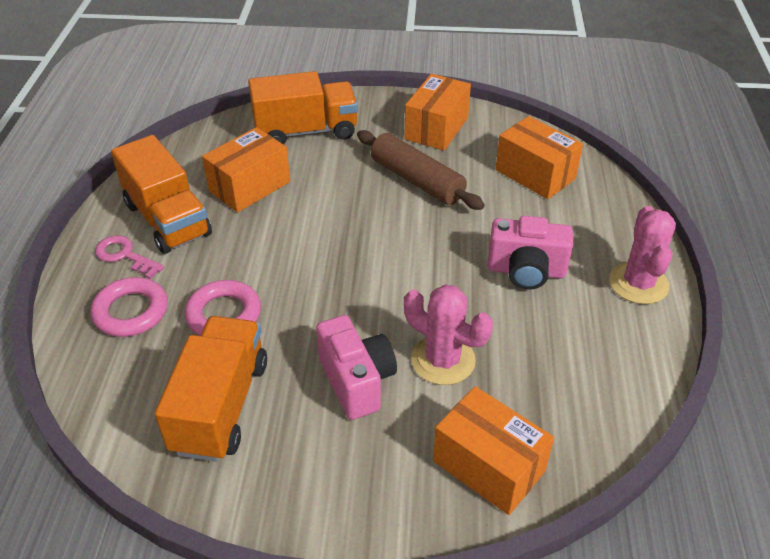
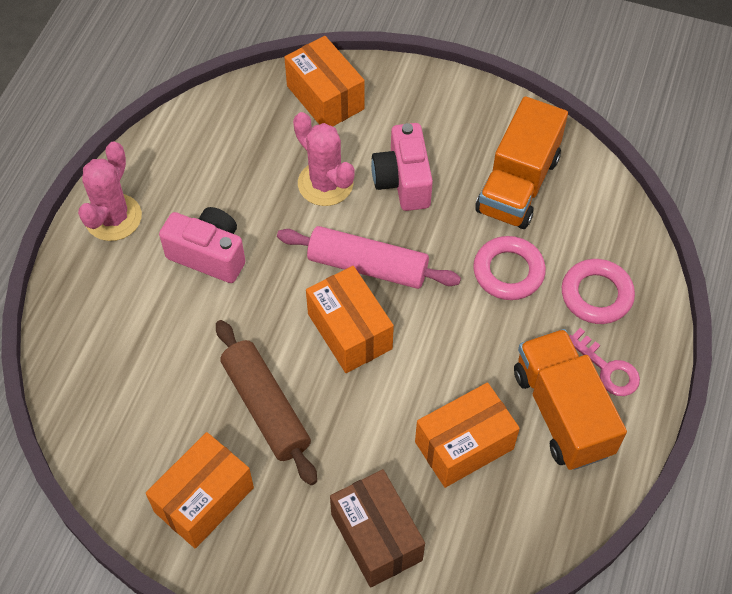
camera: 165 degrees left, 15 degrees up
(306, 131) = (376, 537): orange truck -> brown box
(368, 291) = (367, 266): none -> pink rolling pin
(535, 174) = (126, 384): orange box -> orange box (349, 331)

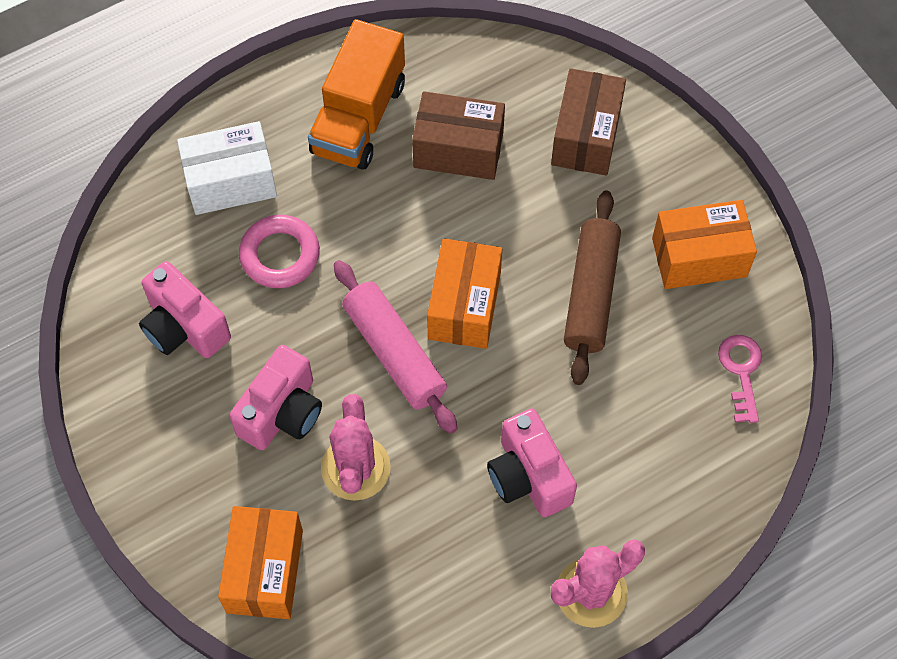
camera: 140 degrees left, 5 degrees up
(464, 445) = (458, 149): orange box -> brown box
(518, 184) = (184, 327): orange truck -> pink camera
(596, 295) = (231, 182): pink ring -> white box
(607, 368) = (288, 122): pink key -> pink key (741, 372)

